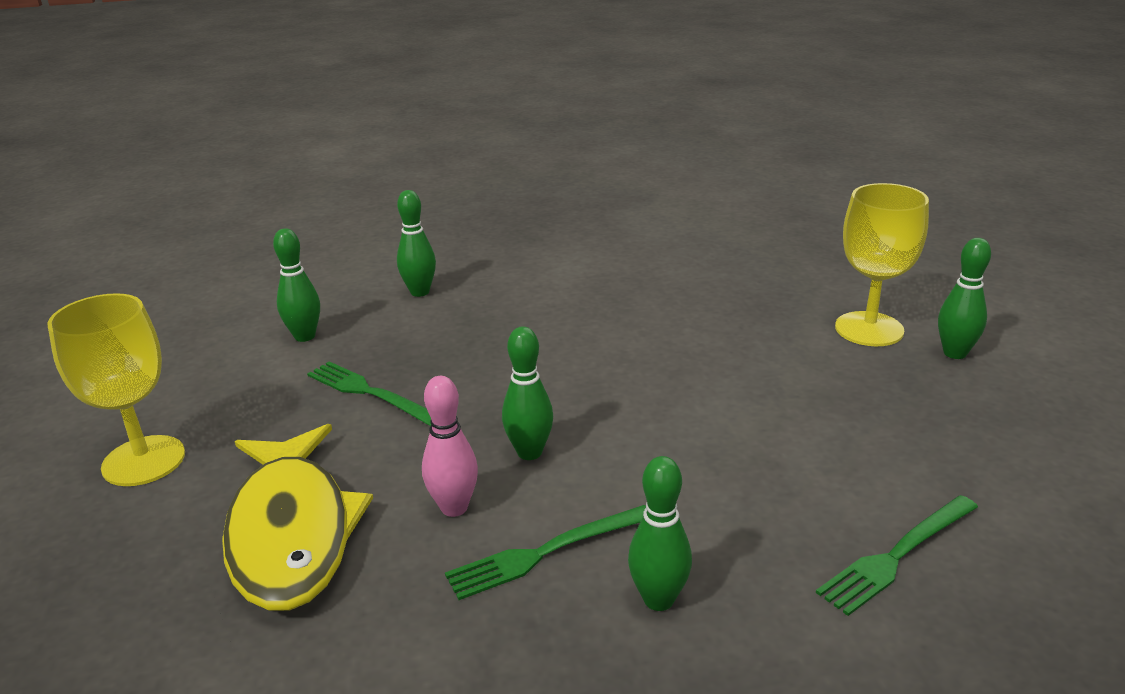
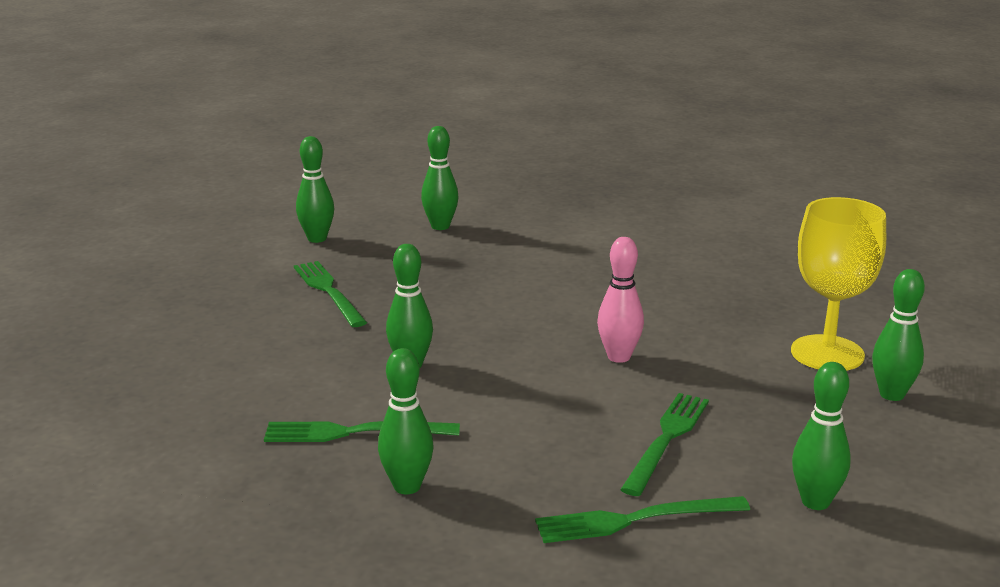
camera: 25 degrees right, 5 degrees down
(144, 461) = (131, 295): yellow goblet -> none
(292, 532) = (190, 367): yellow fish -> none
(454, 507) = (316, 385): pink bowling pin -> pink bowling pin (618, 357)
(835, 457) = (666, 440): none -> green fork
(1012, 479) = (815, 502): none -> green bowling pin

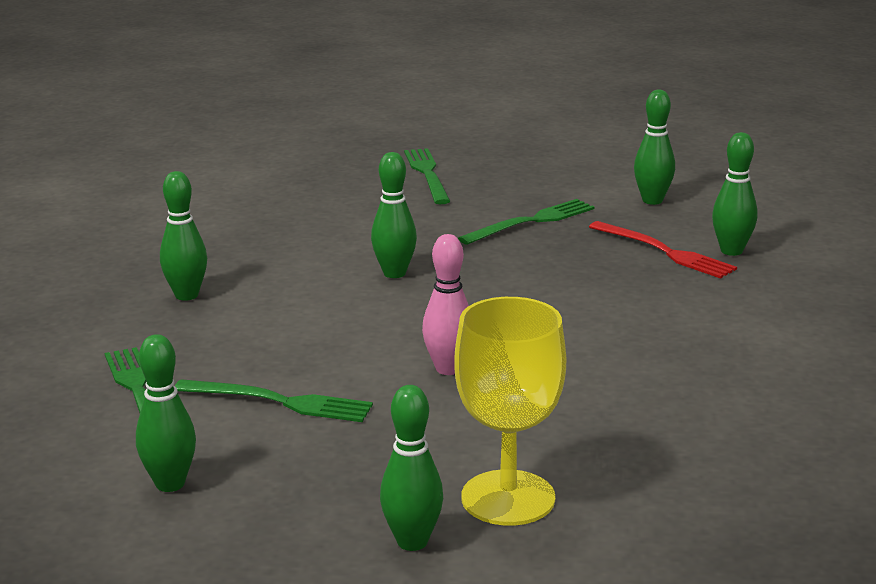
camera: 80 degrees right, 0 degrees up
(355, 432) = (268, 266): green fork -> green fork (427, 174)
(427, 249) = (664, 251): none -> red fork

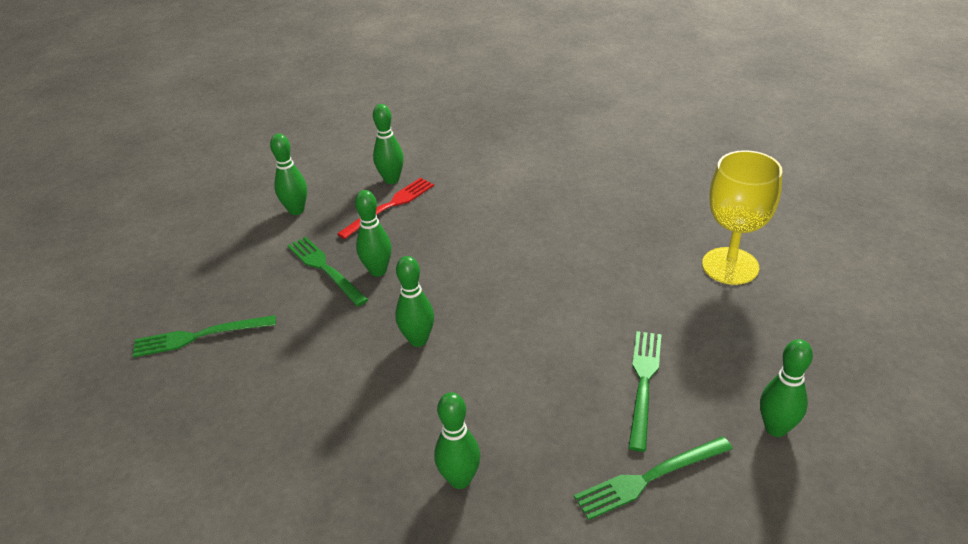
camera: 90 degrees left, 15 degrees up
(412, 541) = (791, 301): green bowling pin -> green bowling pin (378, 271)
(448, 369) = (577, 299): pink bowling pin -> none

